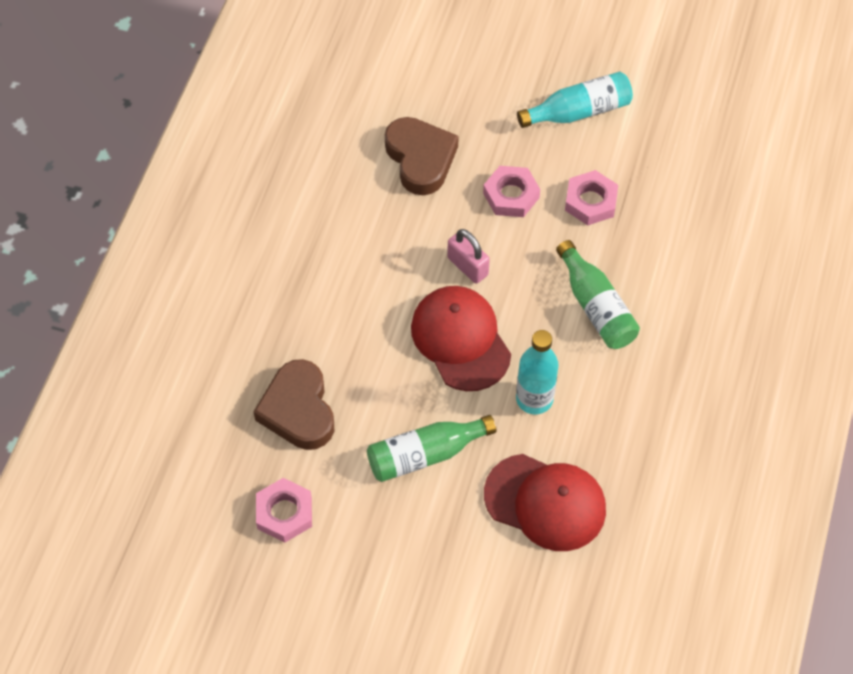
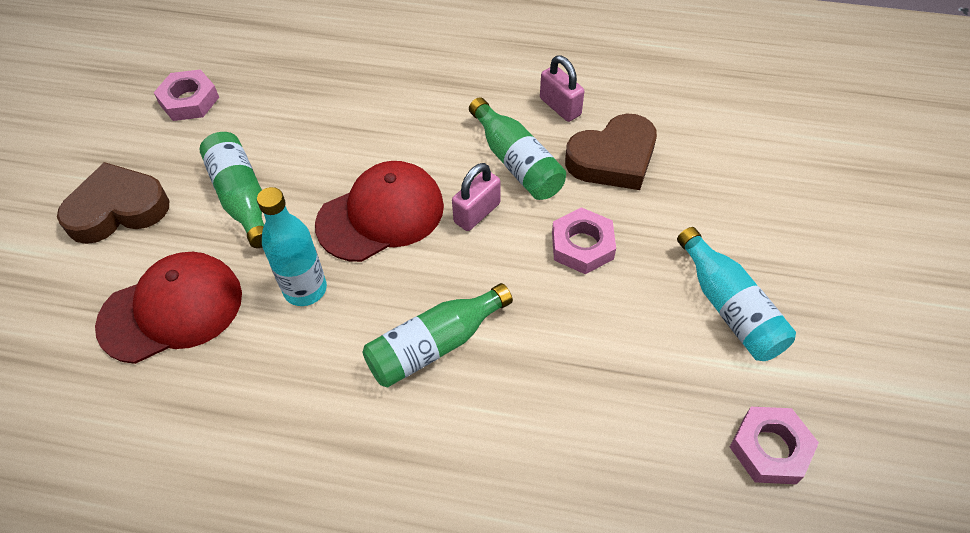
camera: 85 degrees right, 5 degrees down
(298, 410) = (298, 97): brown heart -> brown heart (118, 209)
(350, 189) = (560, 107): none -> pink padlock
(414, 231) = (516, 162): none -> green bottle
(545, 502) = (172, 310): red cap -> red cap turned 135 degrees counterclockwise
(590, 202) = (591, 330): pink nut -> pink nut (770, 449)

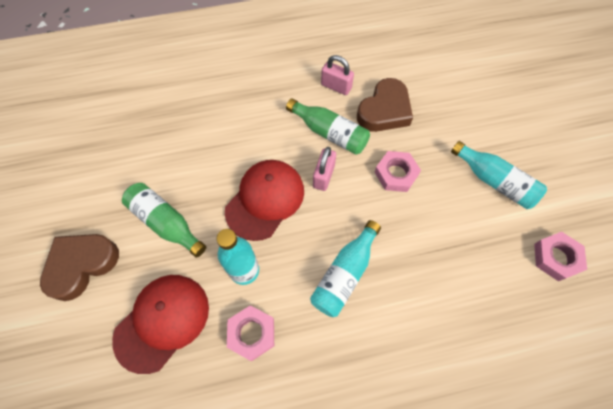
camera: 25 degrees left, 10 degrees up
(189, 100) = (88, 165): pink nut -> pink nut (251, 333)
(435, 345) = (345, 274): green bottle -> turquoise bottle

